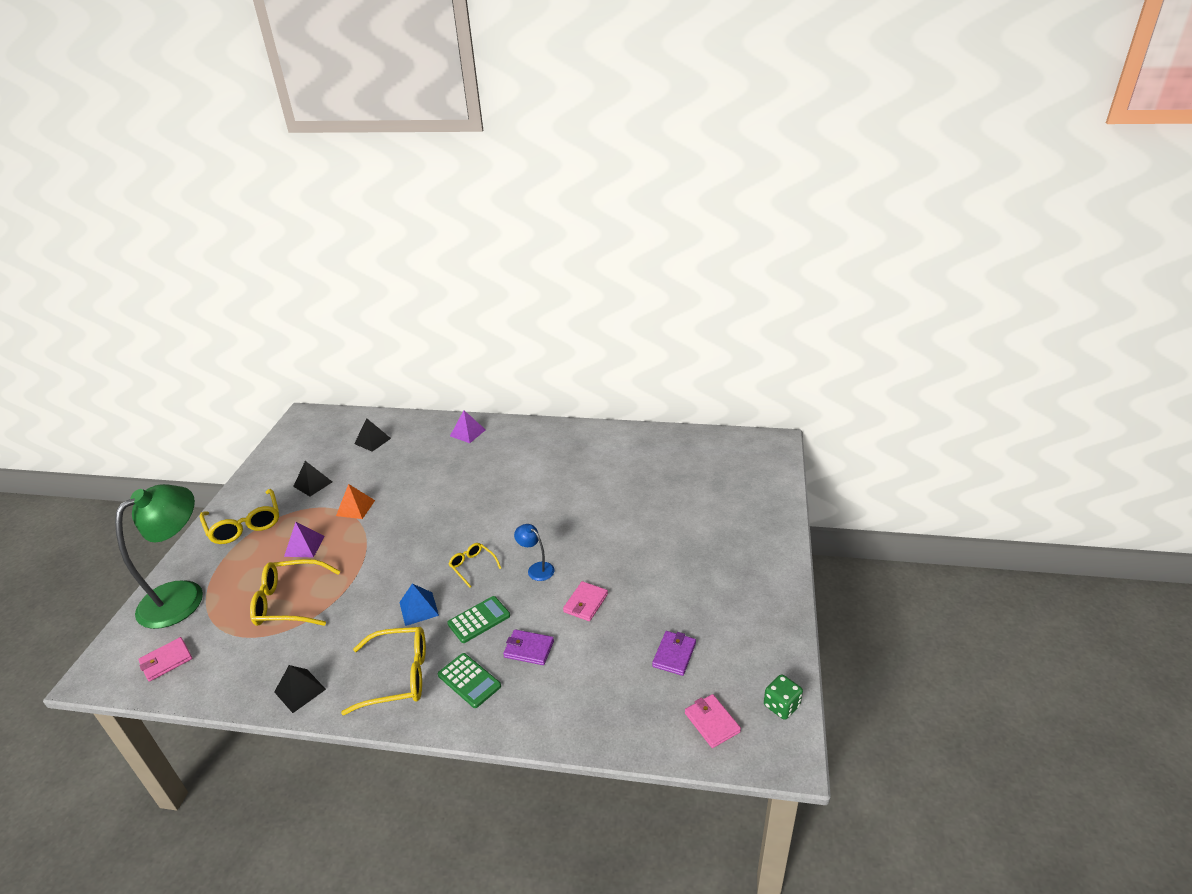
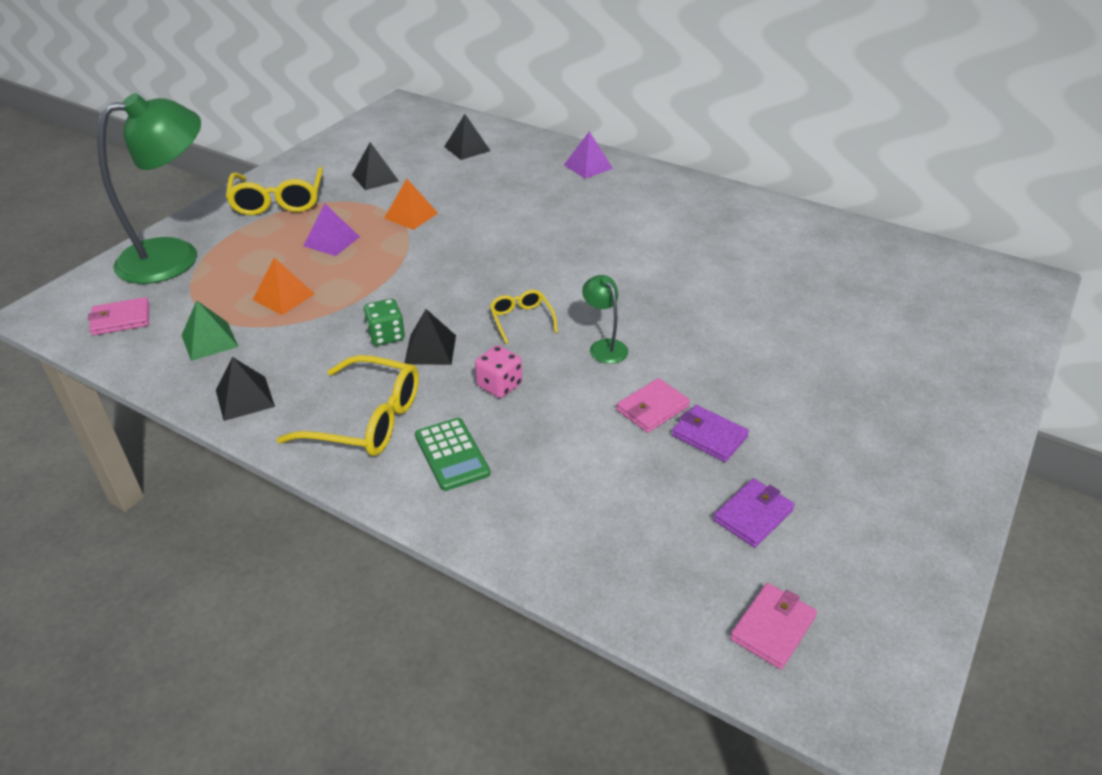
camera: 20 degrees right, 5 degrees up
(249, 655) = (209, 341): none -> green pyramid
(289, 602) = (283, 297): yellow glasses -> orange pyramid
(419, 608) = (430, 349): blue pyramid -> black pyramid
(479, 620) = (499, 385): green calculator -> pink dice
(529, 649) = (548, 441): purple wallet -> purple wallet (709, 436)
(536, 569) = (604, 346): blue lamp -> green lamp
(712, 722) = (772, 628): pink wallet -> pink wallet turned 45 degrees clockwise
(781, 706) = (896, 644): green dice -> green dice (386, 336)

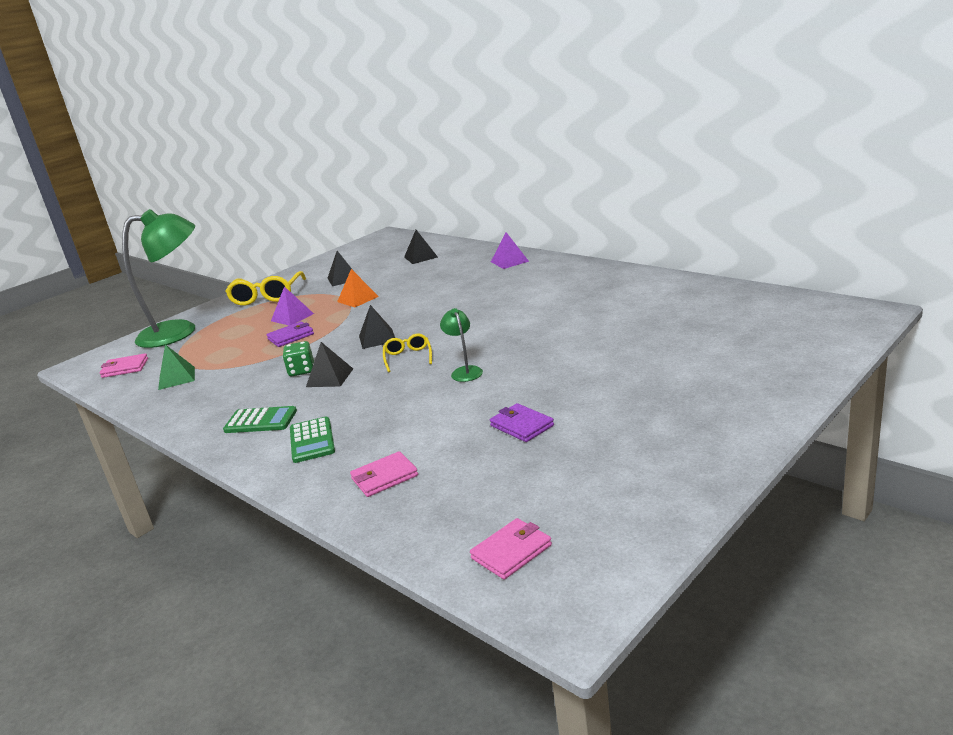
camera: 15 degrees right, 15 degrees down
(245, 398) = (182, 410): black pyramid -> black pyramid (377, 338)
(283, 297) = (241, 351): orange pyramid -> none
(366, 420) = (260, 421): yellow glasses -> green calculator
(499, 385) = (370, 398): pink dice -> none
(652, 408) = (484, 409): pink wallet -> pink wallet (384, 477)
(753, 515) = (532, 477): purple wallet -> purple wallet (291, 337)

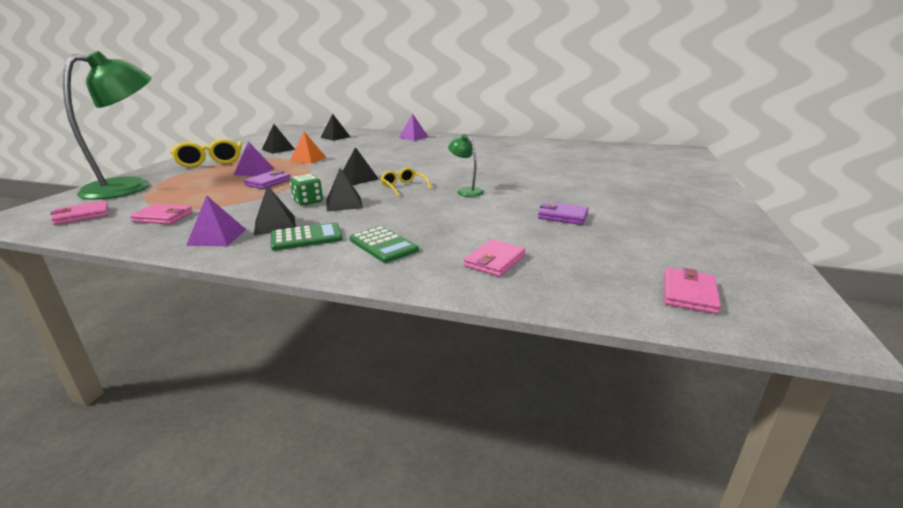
camera: 30 degrees left, 0 degrees up
(177, 378) = (163, 217): green pyramid -> pink wallet
(197, 409) = (217, 237): none -> purple pyramid
(250, 400) = (275, 225): none -> black pyramid

